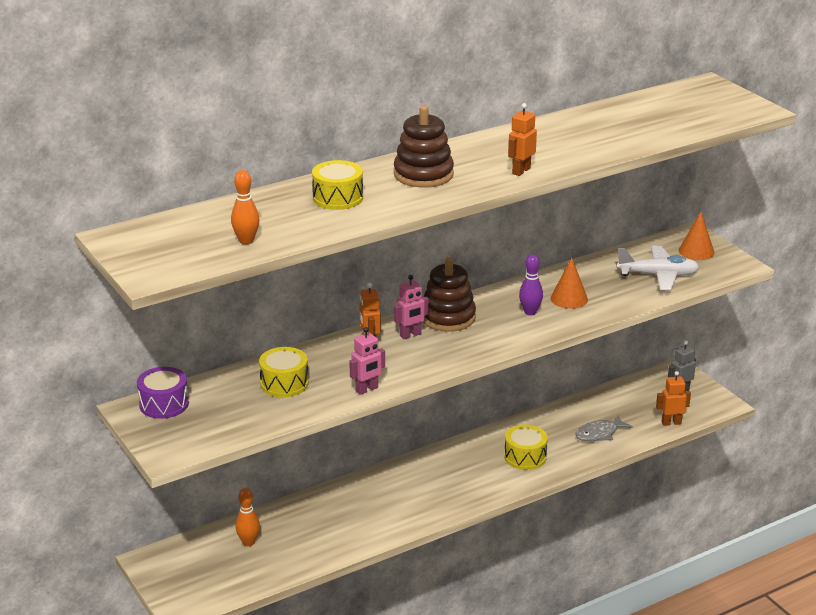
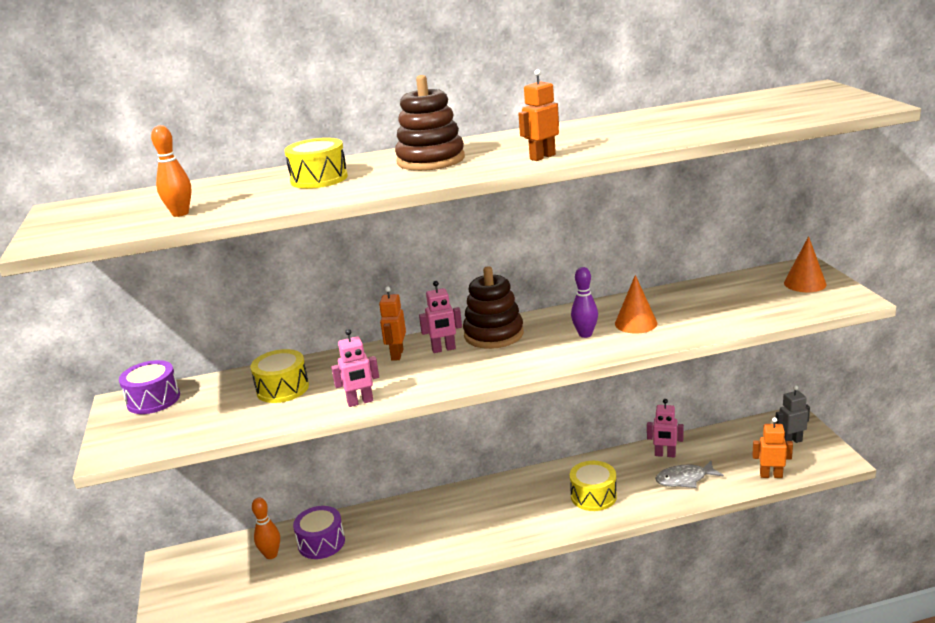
camera: 20 degrees right, 5 degrees down
(291, 526) = (321, 543): none -> purple drum
(574, 413) = (665, 455): none -> pink robot
(658, 275) = (750, 305): white plane -> none

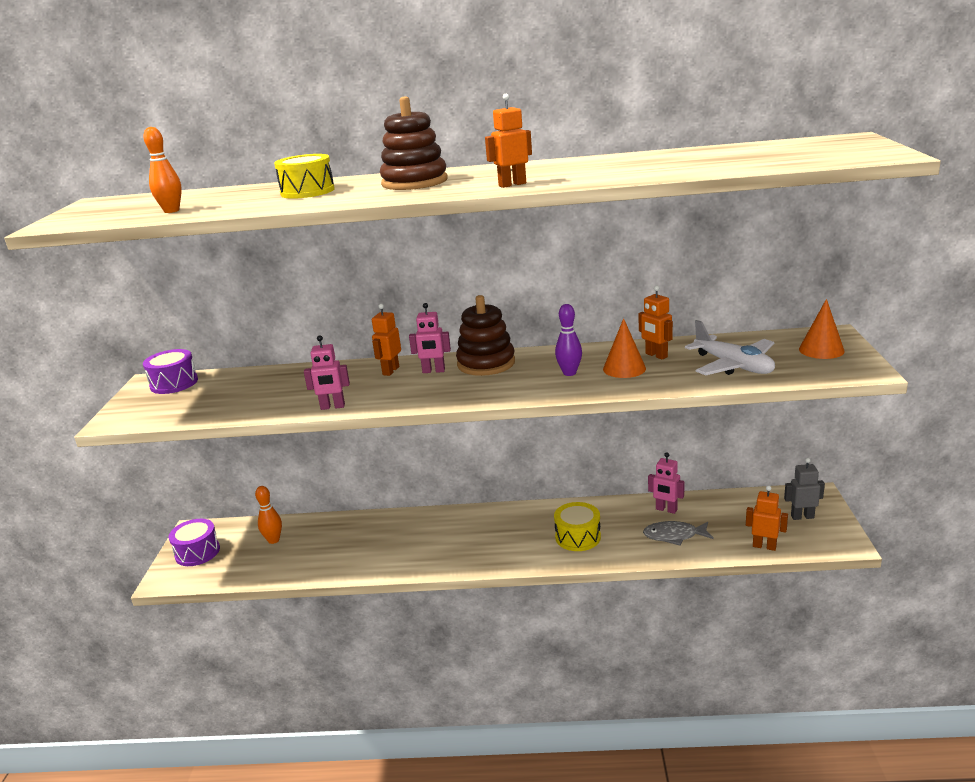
camera: 15 degrees right, 0 degrees up
(282, 389) = (278, 387): yellow drum -> none
(321, 543) = (319, 537): purple drum -> purple drum (197, 552)
(657, 306) = (656, 355): none -> orange robot
(736, 308) = (733, 366): none -> white plane

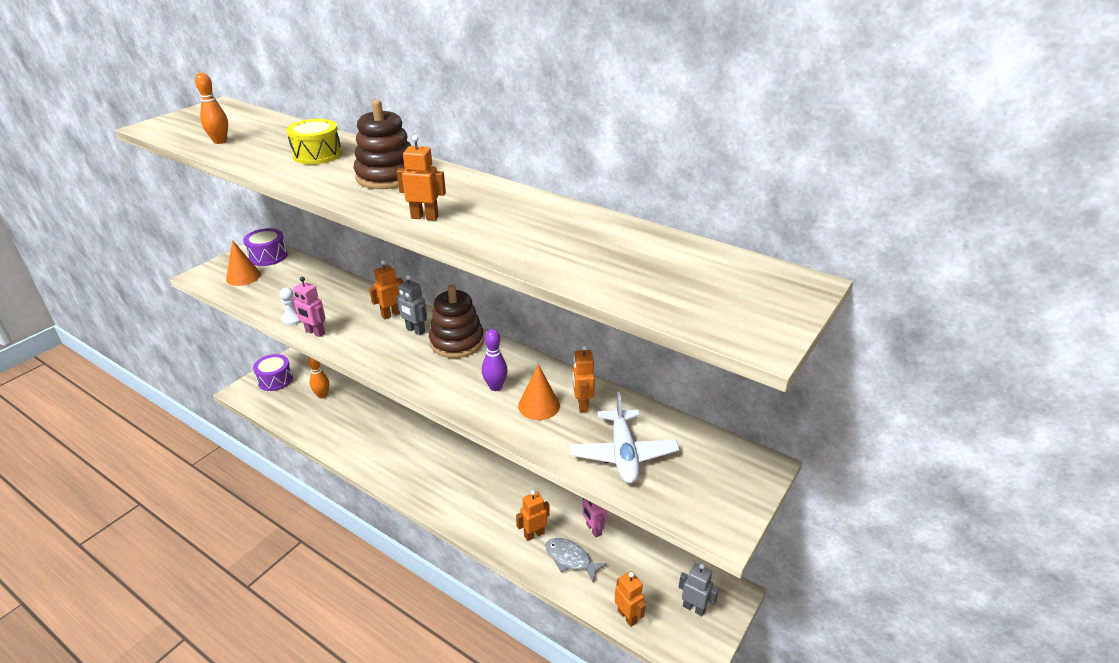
camera: 30 degrees right, 10 degrees up
(290, 408) = (293, 319): none -> white pawn
(433, 371) = (415, 330): pink robot -> grey robot
(578, 537) = (502, 514): yellow drum -> none
(623, 536) = (534, 534): none -> orange robot
(821, 350) = (724, 480): orange cone -> orange cone (243, 277)

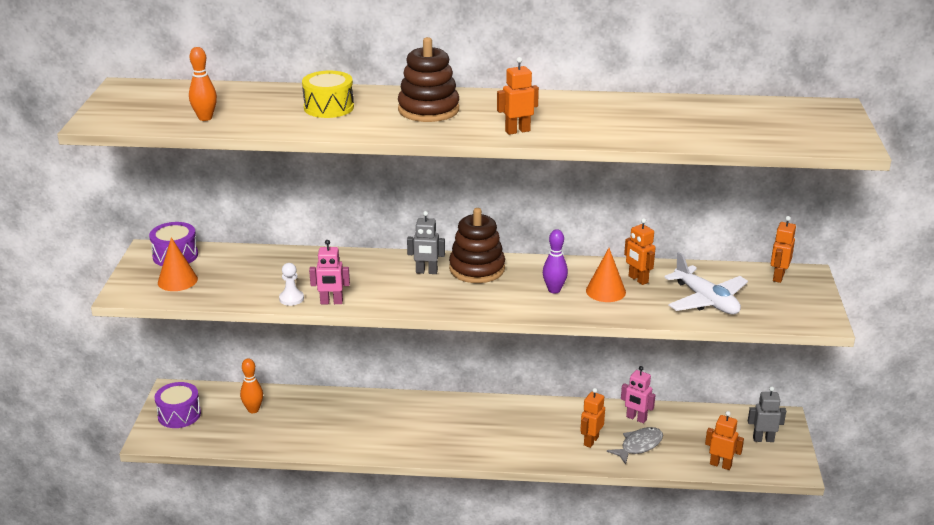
camera: 30 degrees left, 5 degrees down
(391, 314) = (385, 266): orange robot -> orange robot (778, 277)
(570, 559) = (639, 446): grey fish -> grey fish turned 135 degrees clockwise

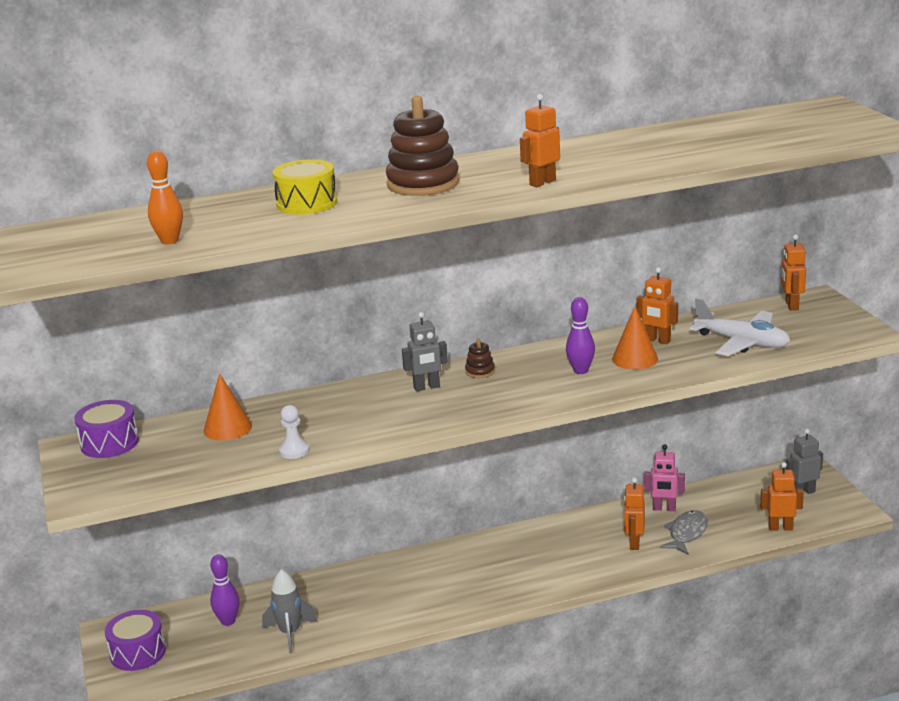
camera: 20 degrees left, 5 degrees down
(177, 280) = (136, 467): orange cone -> orange cone (227, 428)
(253, 410) = (228, 621): orange bowling pin -> purple bowling pin
(288, 433) = (290, 633): none -> grey rocket
(331, 302) = (345, 442): pink robot -> none
(477, 269) = (480, 371): brown stacking toy -> brown stacking toy, size x0.45

